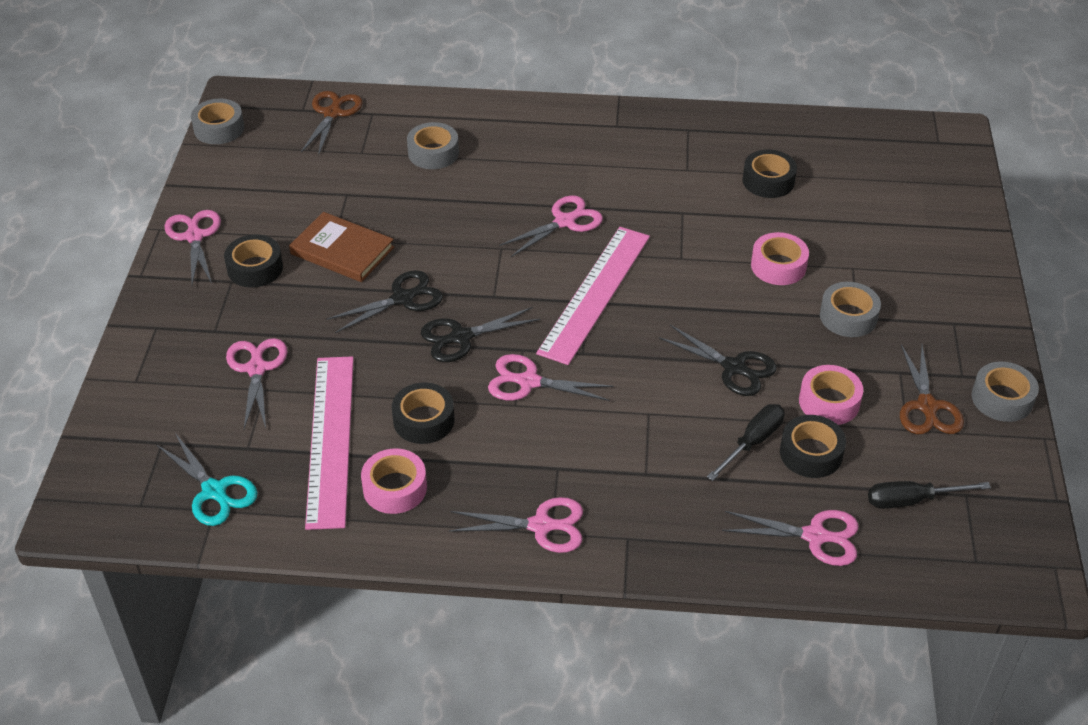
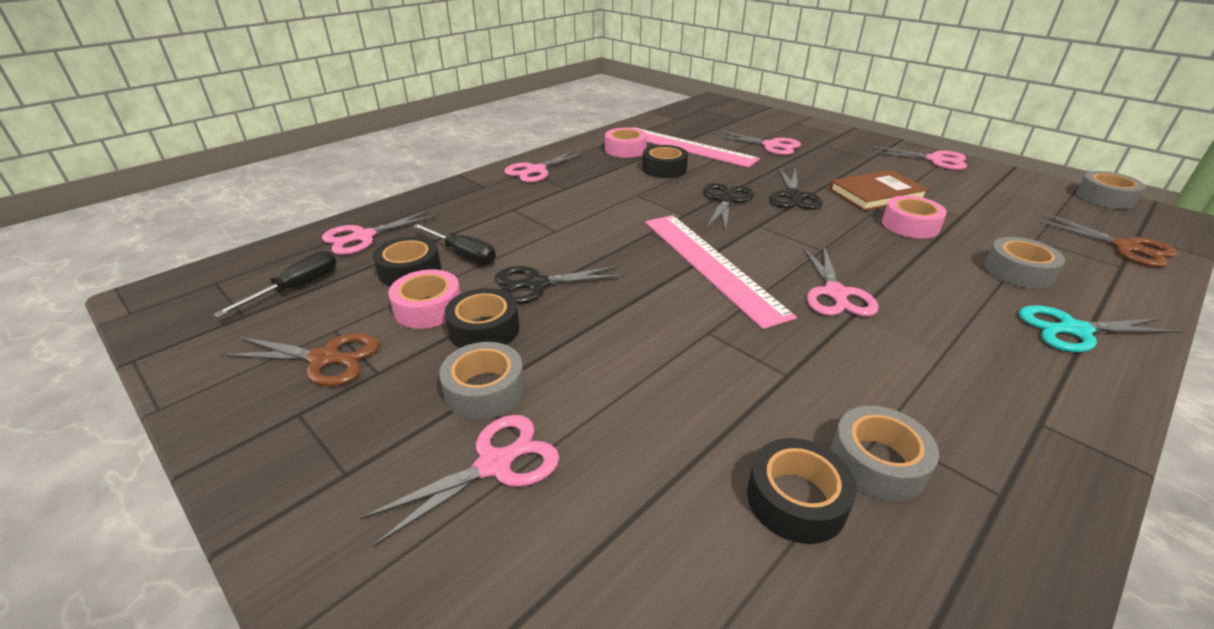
camera: 130 degrees right, 10 degrees down
(214, 491) = (688, 120): turquoise scissors -> turquoise scissors (1074, 330)
(255, 268) = (879, 166): black tape -> black tape (484, 329)
(529, 382) = (649, 205): pink scissors -> pink scissors (494, 464)
(752, 442) = (463, 254): black screwdriver -> black screwdriver turned 45 degrees counterclockwise
(778, 266) = (619, 390): pink tape -> pink tape (910, 225)
(927, 406) = (324, 359): brown scissors -> brown scissors turned 150 degrees clockwise
(1002, 399) = (231, 418): grey tape -> grey tape (877, 462)

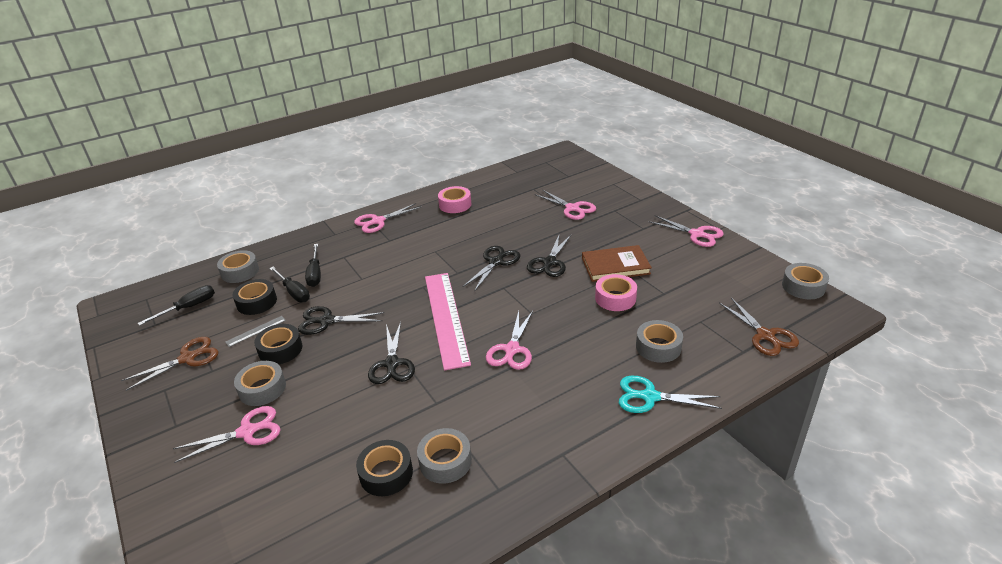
camera: 15 degrees right, 0 degrees up
(324, 359) = (187, 358): brown scissors -> brown scissors turned 60 degrees counterclockwise
(363, 237) = (240, 272): pink scissors -> grey tape
(428, 308) = (256, 331): pink tape -> grey ruler
(483, 230) = (315, 274): none -> black screwdriver
(664, 169) = (471, 227): black tape -> none
(677, 329) = (392, 364): none -> black scissors
(686, 147) = (503, 205): pink ruler -> none

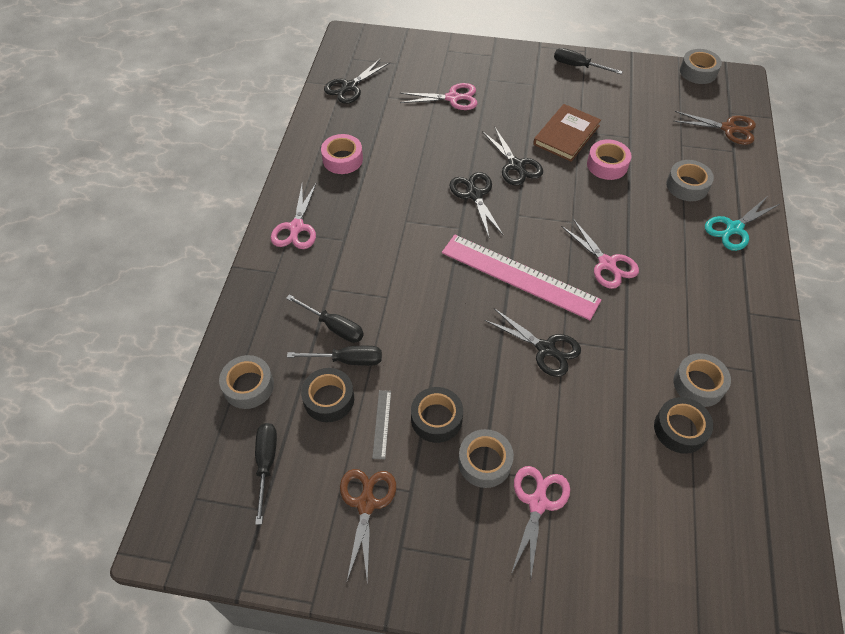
camera: 50 degrees left, 20 degrees up
(326, 321) = (428, 360): black scissors -> black scissors (350, 87)
(697, 234) = (578, 66): pink scissors -> black screwdriver

